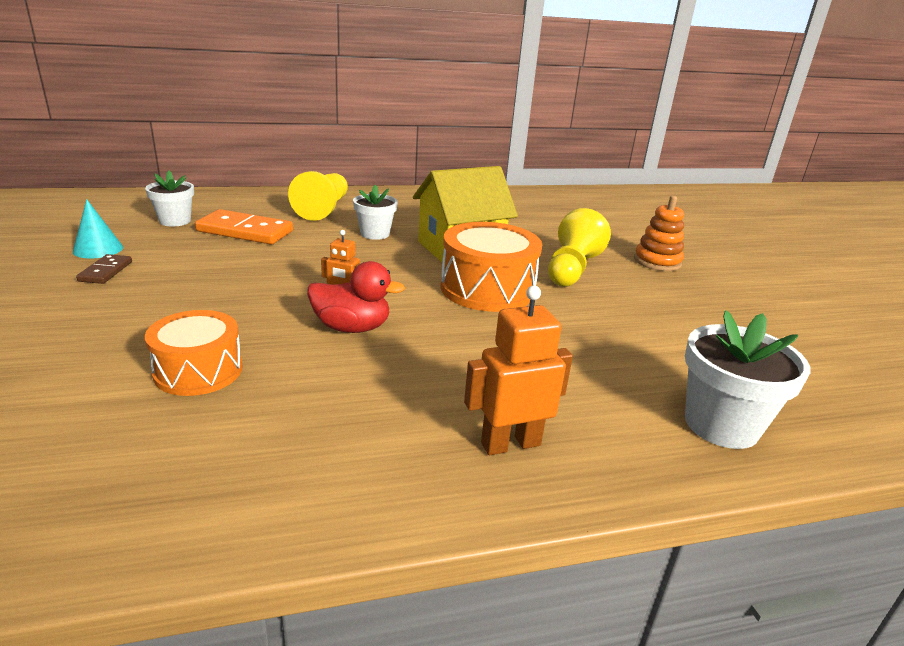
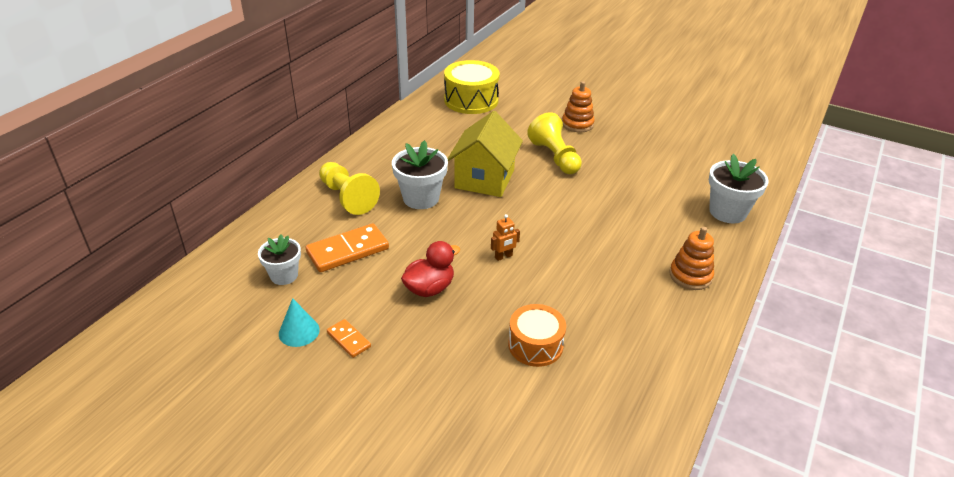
camera: 45 degrees left, 10 degrees up
(106, 271) = (349, 340): brown domino -> orange domino
(352, 328) = (541, 270): red duck -> red duck (429, 288)
(375, 234) = (421, 198): white flower pot -> white flower pot, size x1.53
(487, 289) = (546, 199): orange drum -> none
(510, 443) = (690, 276): orange robot -> orange stacking toy
(571, 206) = (471, 100): none -> yellow drum

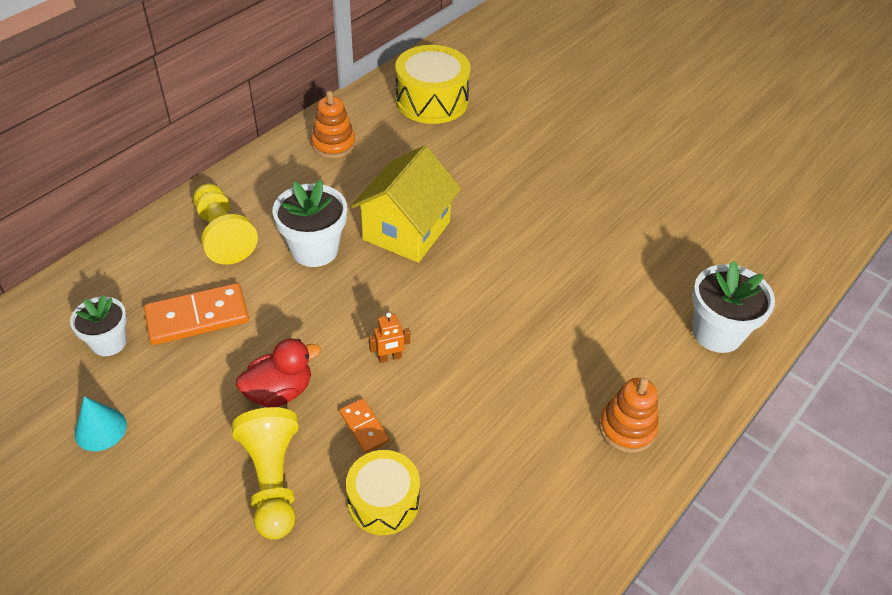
camera: 10 degrees right, 10 degrees up
(349, 340) = (156, 452): orange domino -> orange domino (364, 427)
(535, 345) = (383, 501): orange drum -> yellow drum
(555, 157) = (511, 208): yellow pawn -> yellow pawn (272, 481)
(577, 124) = (561, 158): orange stacking toy -> orange stacking toy (333, 144)

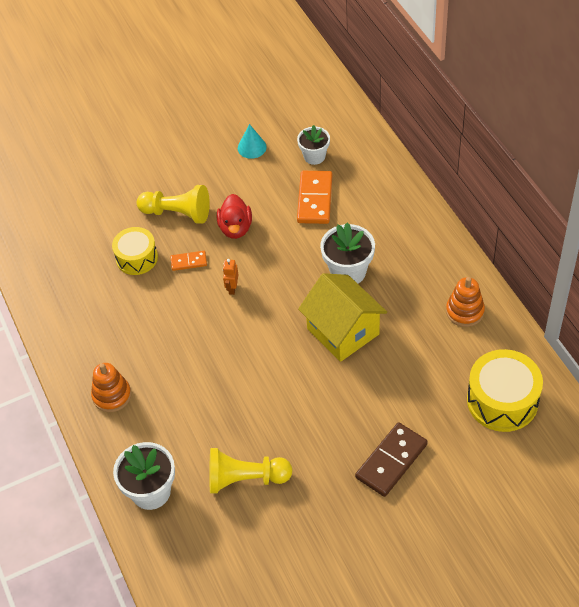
camera: 120 degrees right, 5 degrees up
(223, 235) = (386, 224): yellow pawn -> yellow pawn (245, 479)
(545, 156) = (391, 461): none -> brown domino

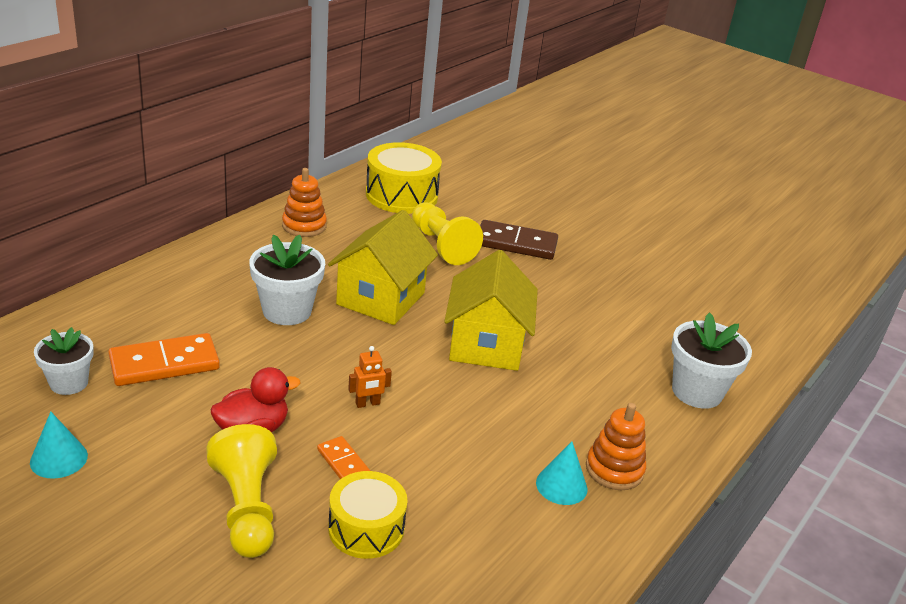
camera: 125 degrees left, 20 degrees down
(115, 360) = (561, 485): none -> turquoise cone
(245, 479) = (616, 327): yellow pawn -> yellow pawn (441, 245)
(262, 377) = (486, 344): none -> yellow house

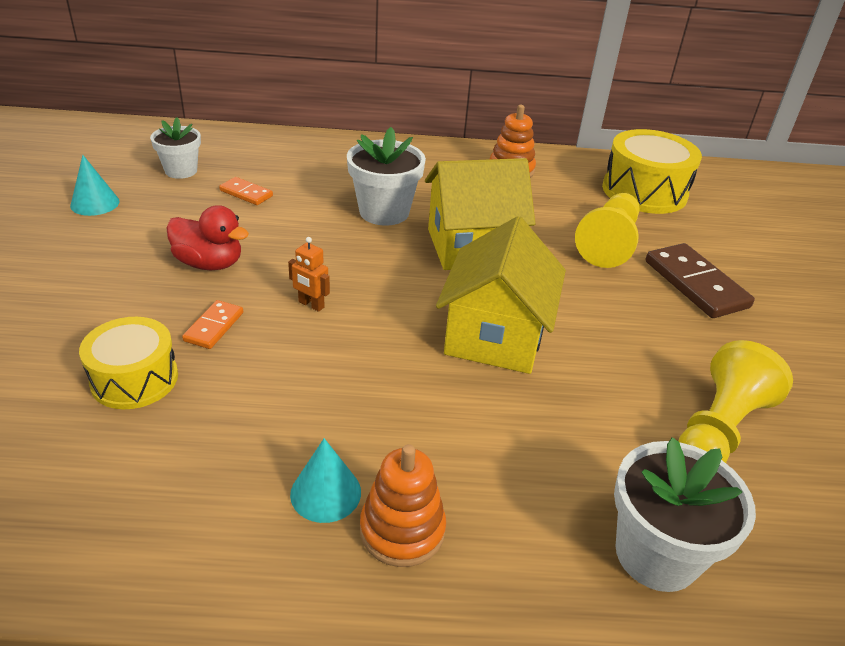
camera: 55 degrees right, 5 degrees up
(164, 364) = (246, 193): orange domino -> orange domino, size x0.53
(246, 508) = (108, 303): yellow pawn -> yellow pawn (719, 429)
(486, 344) = (495, 336): yellow house -> yellow house turned 45 degrees counterclockwise

